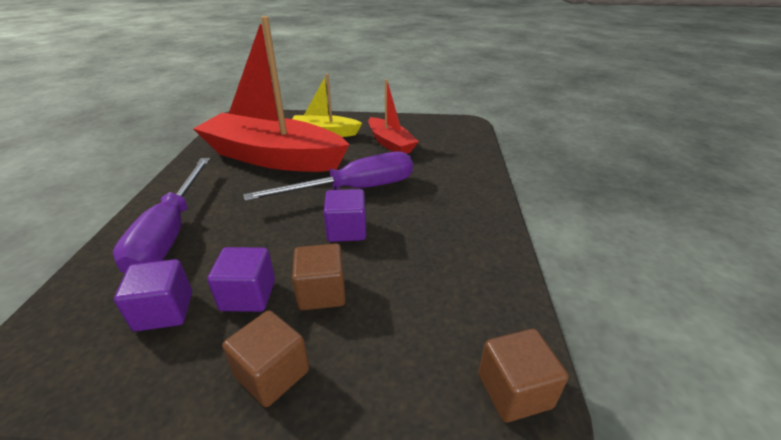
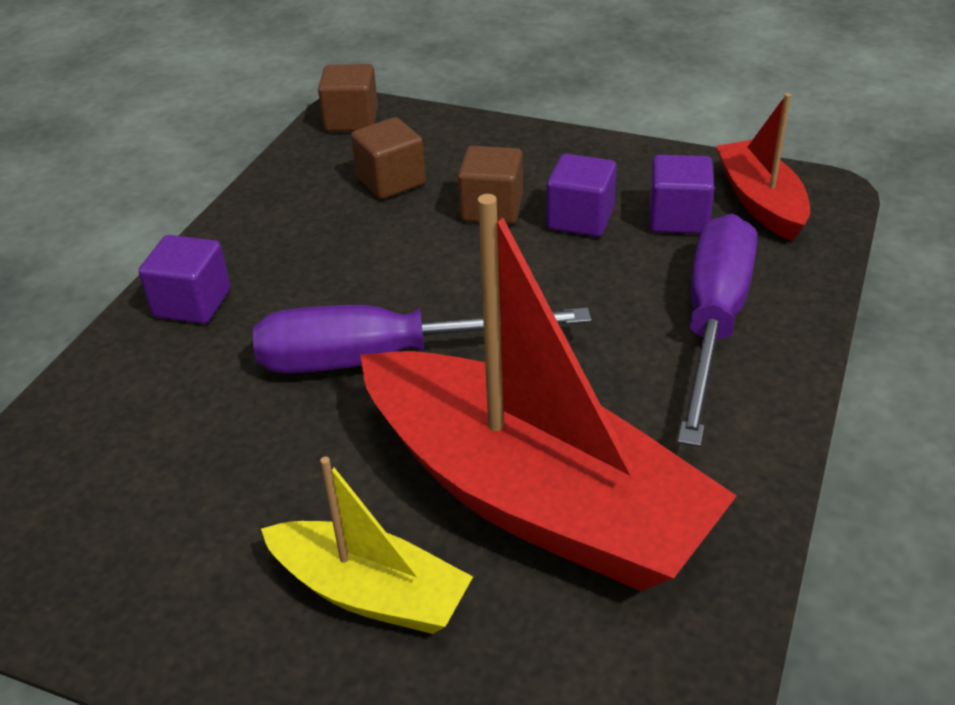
camera: 160 degrees left, 5 degrees up
(272, 373) = (554, 156): brown cube -> brown cube (391, 181)
(346, 230) = (431, 279): purple cube -> purple cube (192, 303)
(390, 143) = (220, 495): red boat -> red boat (761, 202)

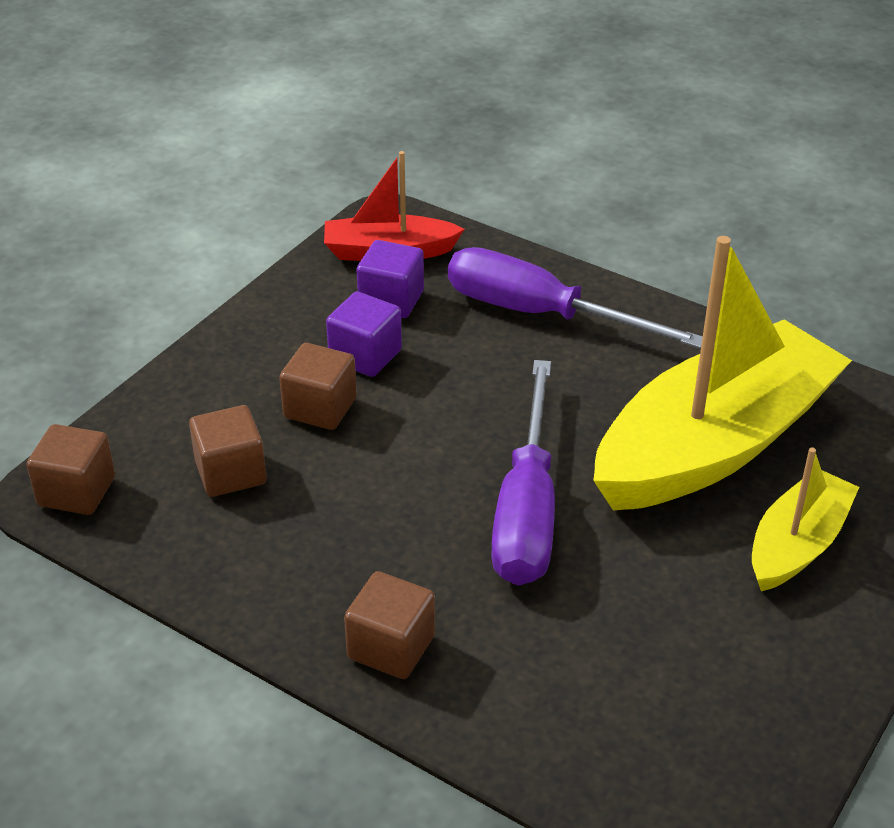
camera: 80 degrees left, 0 degrees up
(192, 303) = (391, 647): purple cube -> brown cube
(533, 497) = (714, 445): red boat -> yellow boat

